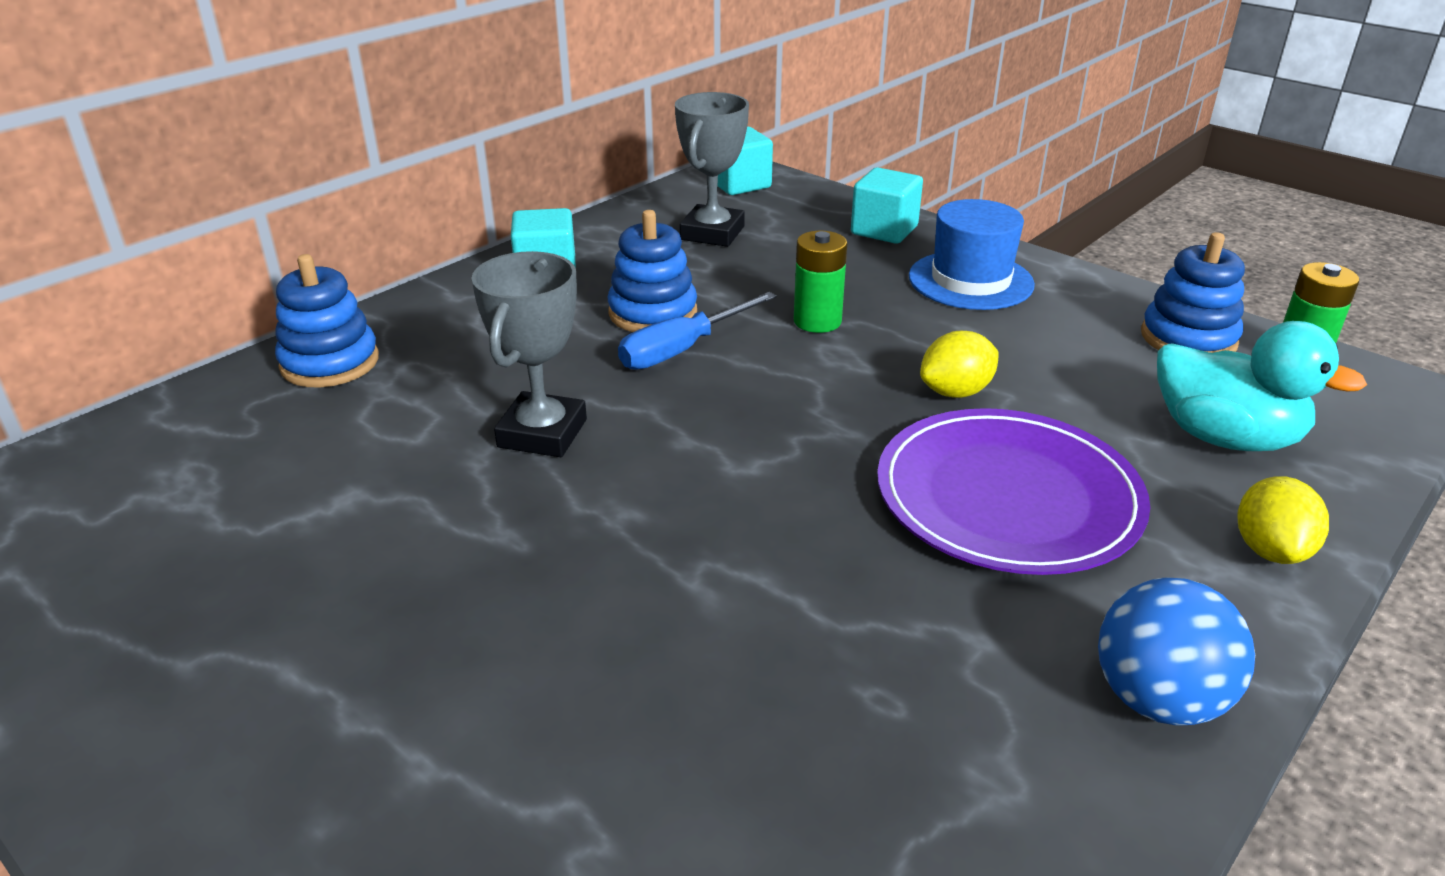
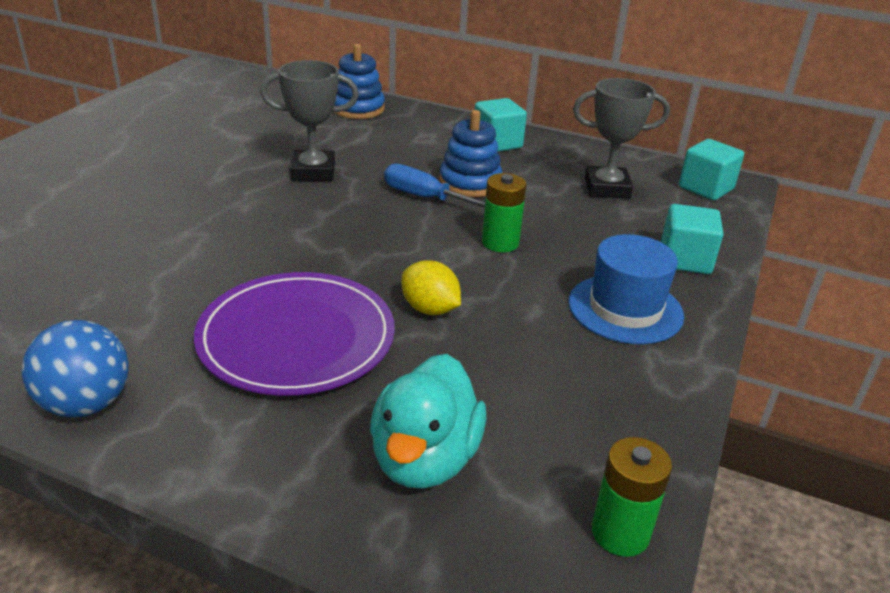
camera: 70 degrees right, 0 degrees up
(1188, 338) = (606, 445): blue stacking toy -> none
(1270, 550) = (258, 474): yellow lemon -> none

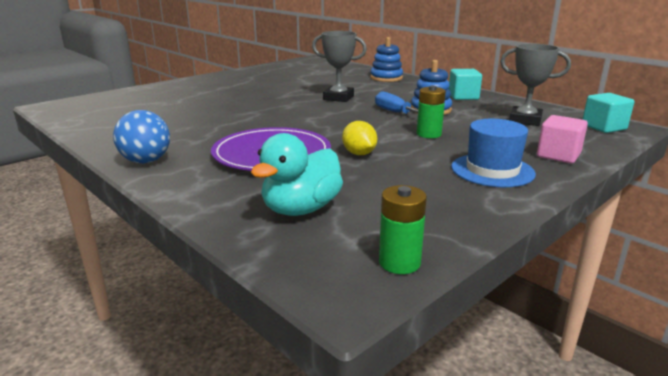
camera: 25 degrees right, 10 degrees down
(685, 259) = (558, 155): turquoise cube -> pink cube

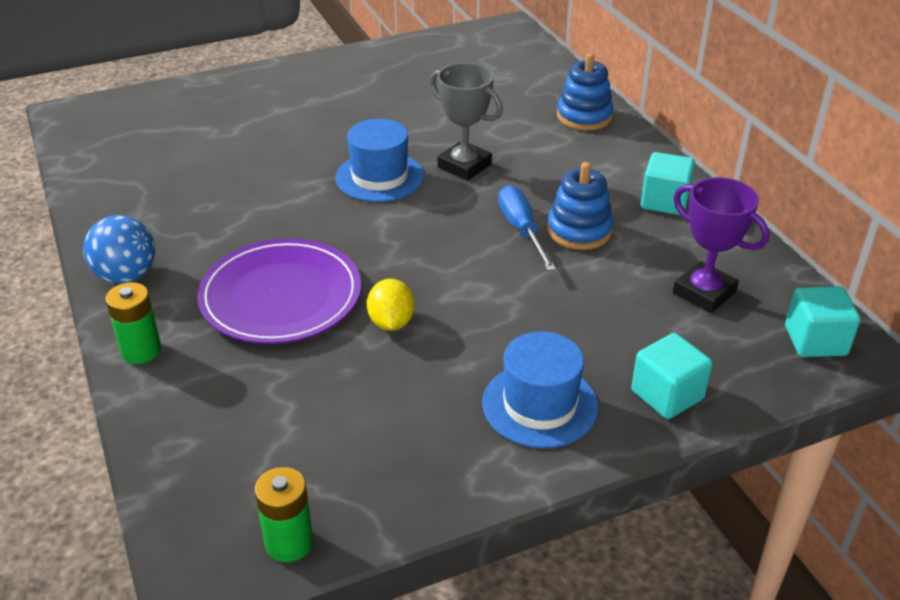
camera: 20 degrees right, 15 degrees up
(291, 106) = (379, 177): none -> blue hat
(301, 209) = (246, 420): turquoise duck -> none
(428, 134) = (523, 297): green battery -> green battery (141, 350)
(525, 120) = (704, 292): grey trophy -> purple trophy
(558, 155) = (667, 395): pink cube -> turquoise cube

